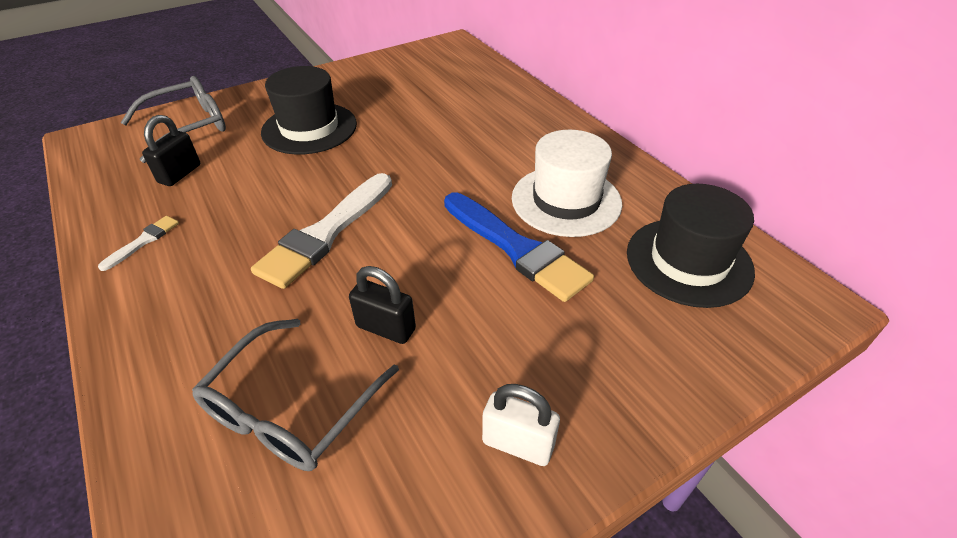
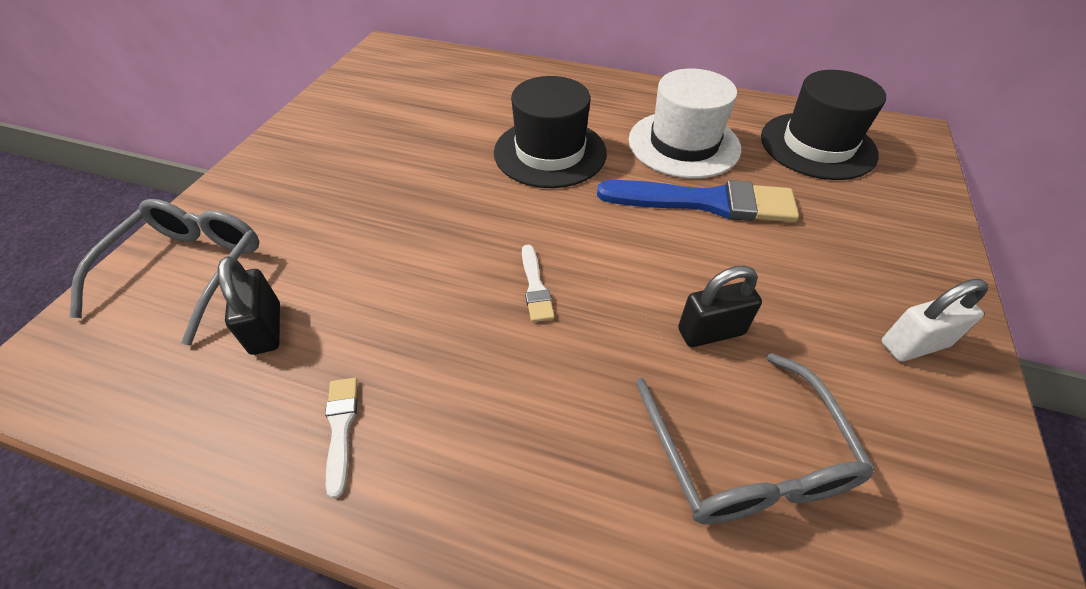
camera: 40 degrees left, 5 degrees up
(309, 128) = (356, 197): black hat -> black hat (550, 152)
(326, 233) = (535, 287): white brush -> white brush, size x0.45

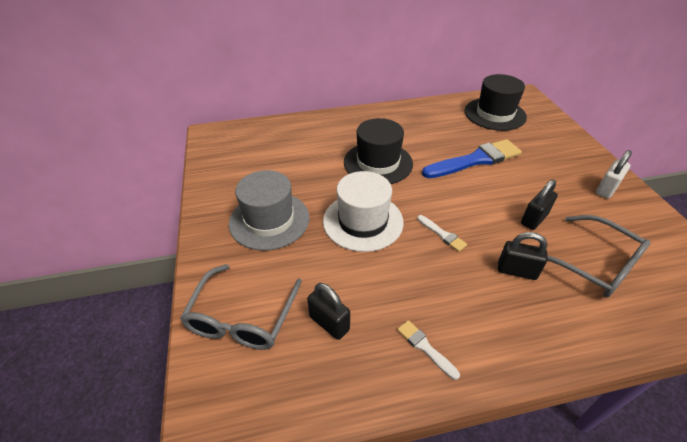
camera: 30 degrees left, 5 degrees down
(188, 271) = (242, 317): grey glasses -> grey glasses turned 150 degrees counterclockwise
(338, 172) = (269, 220): none -> grey hat
(592, 395) = (516, 271): none -> black padlock
(683, 144) = (437, 134): white hat -> white hat (363, 221)

